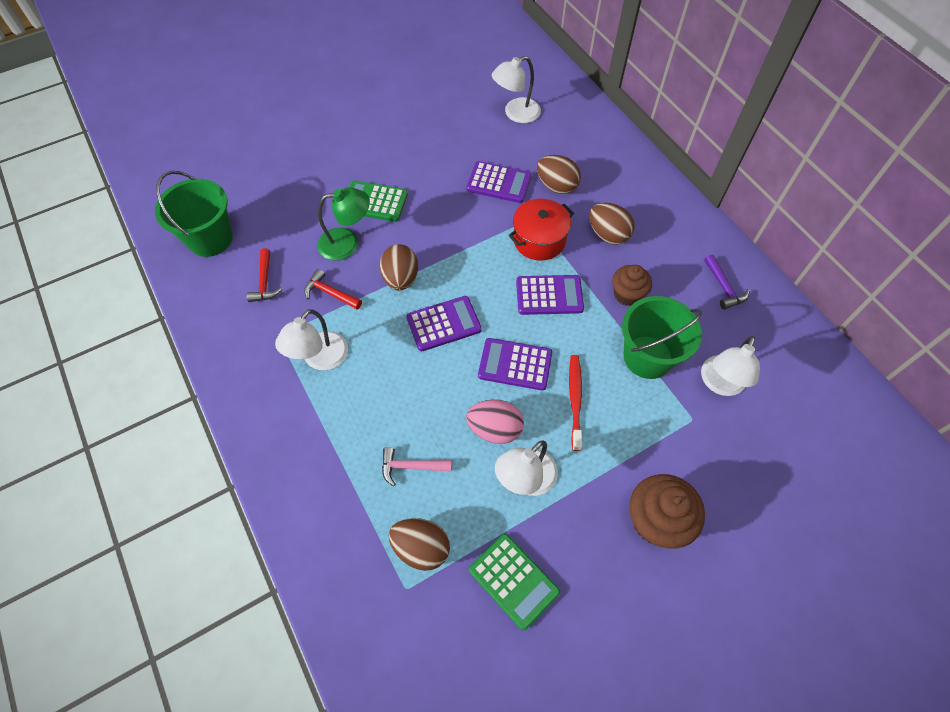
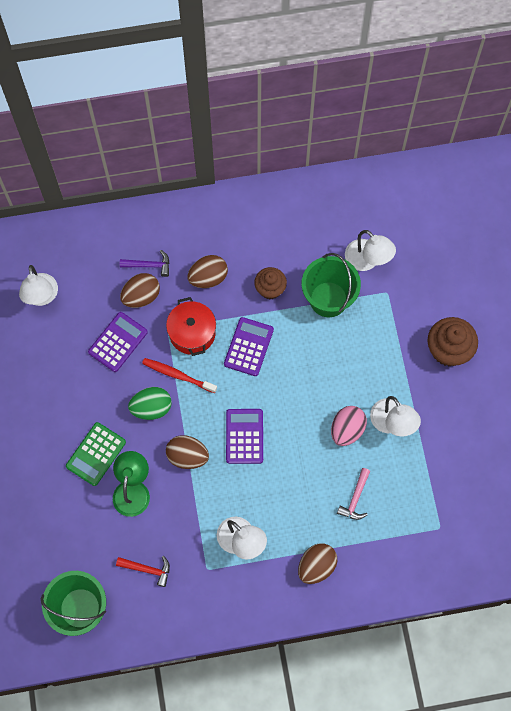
camera: 70 degrees left, 10 degrees up
(330, 293) = (180, 518): red hammer -> none
(421, 548) = (416, 509): brown egg -> brown egg (316, 566)
(441, 231) = (151, 408): none -> green egg
(514, 581) = (457, 456): green calculator -> none
(515, 364) = (300, 396): purple calculator -> none
(575, 400) = (344, 365): red toothbrush -> red toothbrush (177, 375)
(724, 287) = (290, 217): purple hammer -> purple hammer (149, 265)

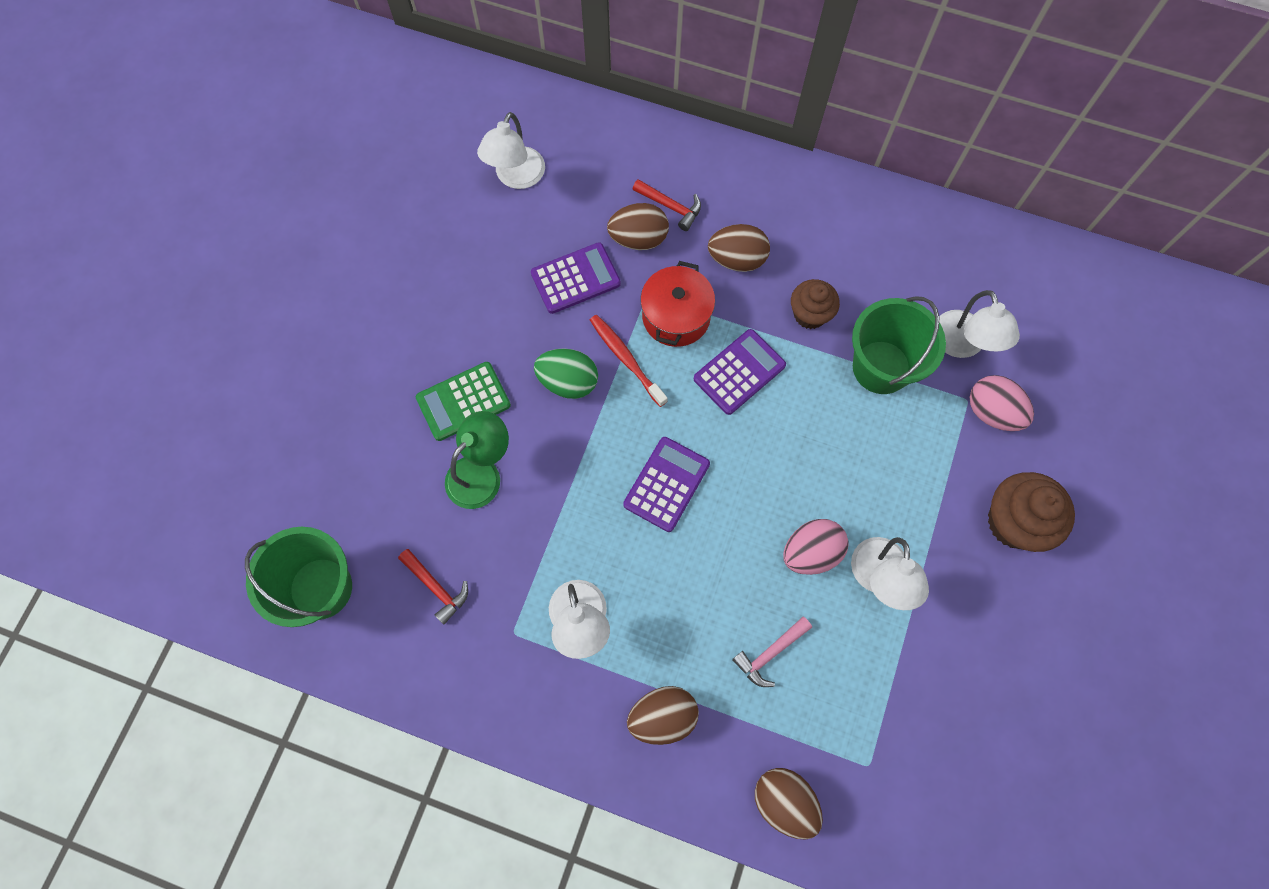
camera: 30 degrees right, 0 degrees up
(149, 265) = (671, 207): purple hammer -> red hammer
(187, 456) = (577, 469): brown egg -> brown egg (784, 802)
(404, 292) = (992, 412): none -> pink egg

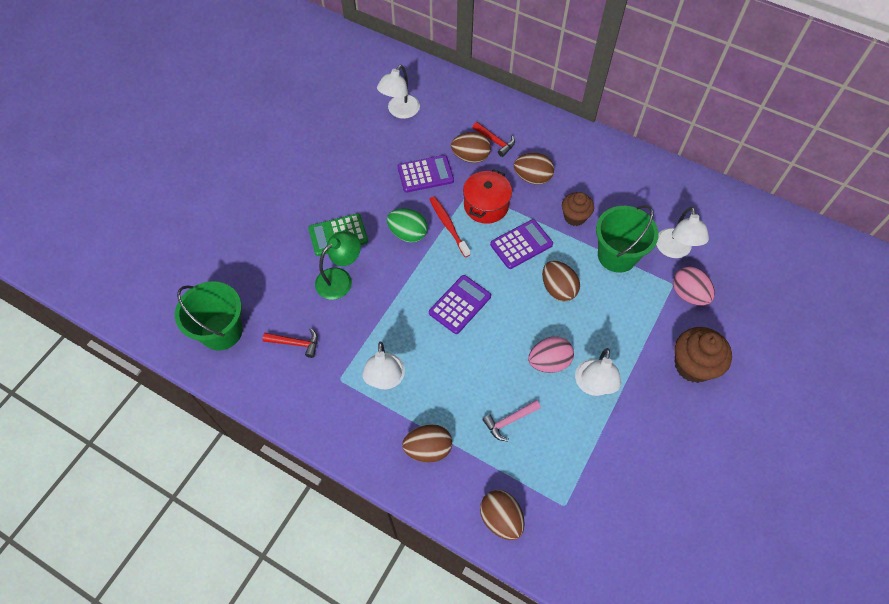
camera: 10 degrees right, 10 degrees down
(436, 587) = (296, 343): red hammer -> red hammer turned 45 degrees counterclockwise
(805, 435) = (558, 289): none -> brown egg

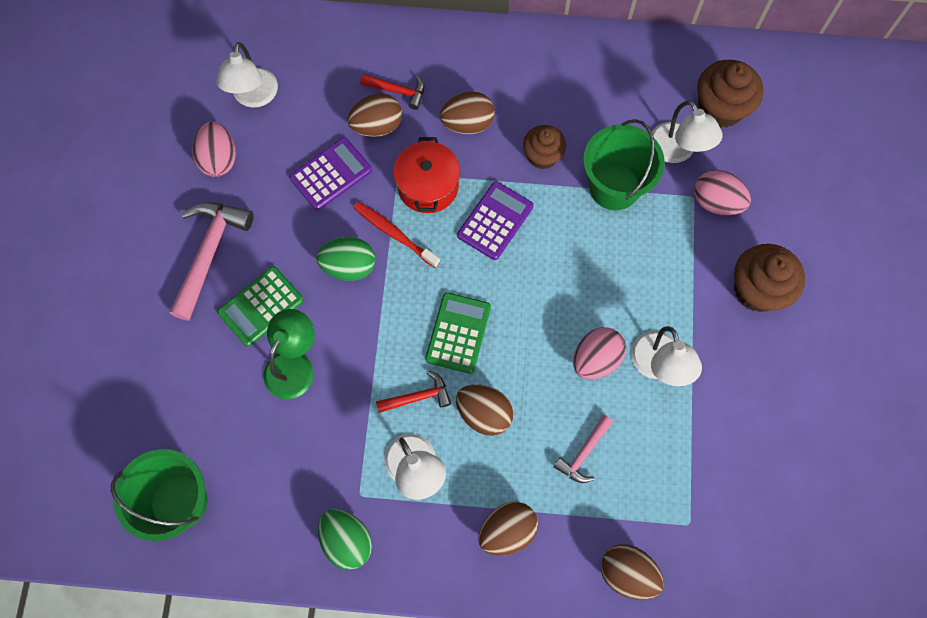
camera: 25 degrees left, 10 degrees up
(296, 343) = (282, 474): red hammer -> red hammer (418, 397)
(315, 405) = (347, 541): none -> green egg
(323, 191) = (209, 253): none -> pink hammer
(359, 139) = (219, 159): none -> pink egg
(460, 304) = (458, 333): purple calculator -> green calculator
(558, 289) = (565, 261): brown egg -> brown egg (484, 413)
(720, 235) = (720, 109): none -> brown cupcake

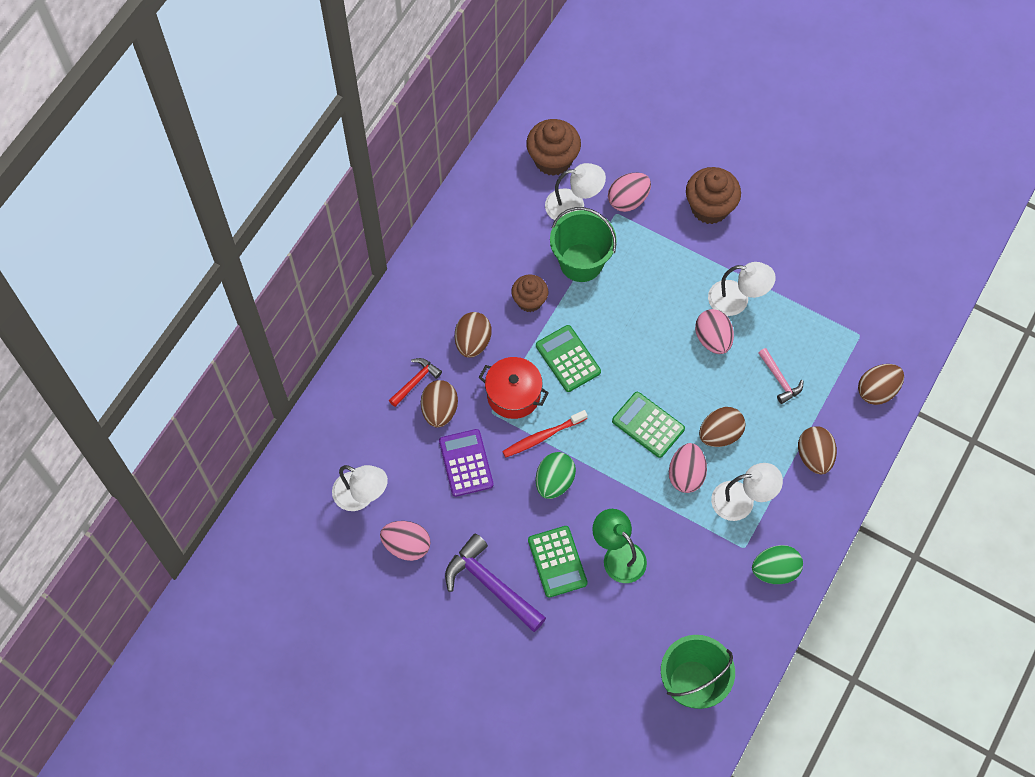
camera: 65 degrees left, 5 degrees down
(209, 253) = (490, 584): pink hammer -> purple hammer
(418, 397) = (686, 475): red hammer -> pink egg
(495, 221) = (568, 359): purple calculator -> green calculator

